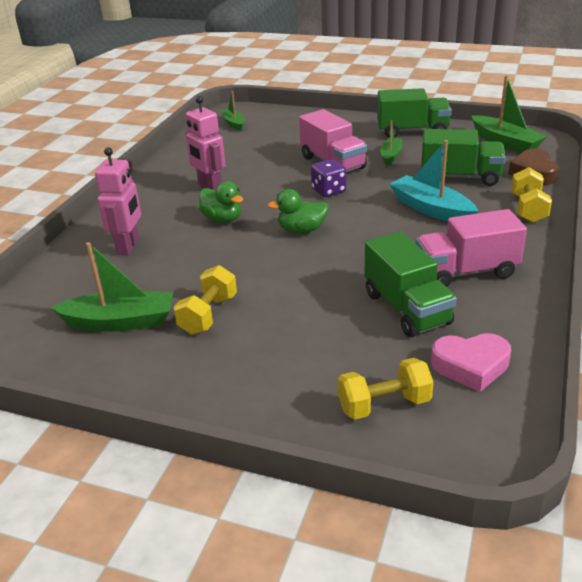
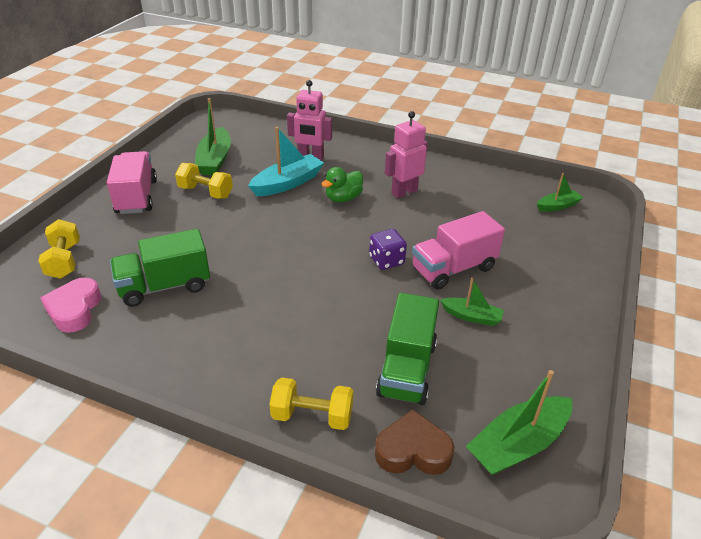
camera: 90 degrees right, 5 degrees up
(301, 230) = (312, 239): green duck -> none
(412, 131) = (551, 347): green truck -> none
(431, 209) = (331, 329): turquoise boat -> turquoise boat (287, 183)
(466, 272) = (202, 333): pink truck -> pink truck (136, 197)

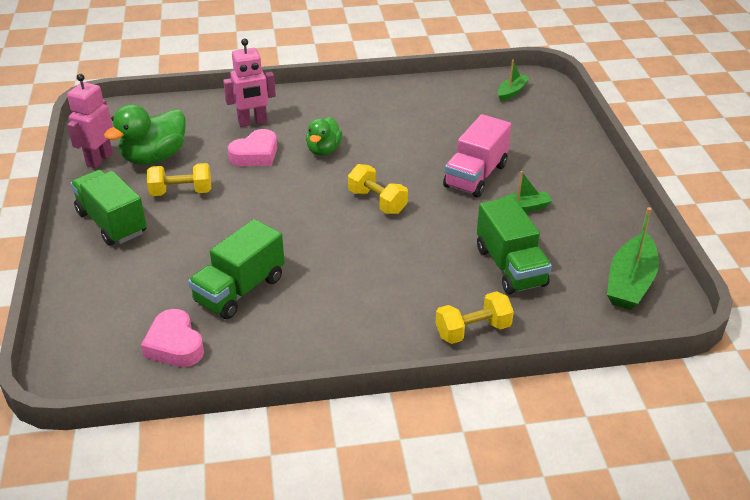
camera: 30 degrees left, 0 degrees up
(64, 261) = (109, 309): yellow dumbbell -> yellow dumbbell (377, 202)
(136, 197) = (112, 223): pink truck -> green truck
(215, 160) = (154, 157): green boat -> green duck
(287, 183) = (255, 154): turquoise boat -> pink heart
(386, 261) = (415, 190): purple dice -> none
(404, 192) = (373, 124): pink robot -> pink robot (99, 159)
(413, 451) = (566, 319): brown heart -> none

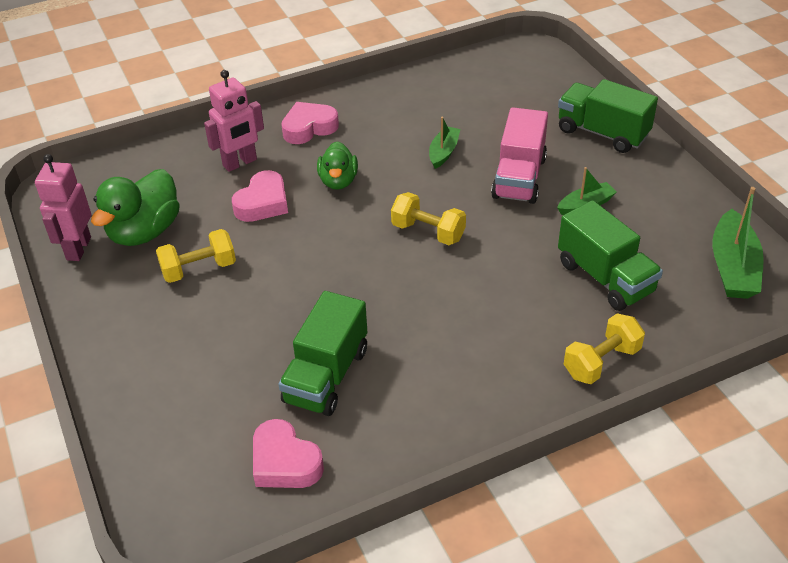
camera: 15 degrees left, 5 degrees up
(112, 223) = (134, 327): green truck -> green truck (602, 133)
(320, 106) = (309, 128): none -> pink heart
(511, 92) = (510, 69): green boat -> green boat (443, 152)

